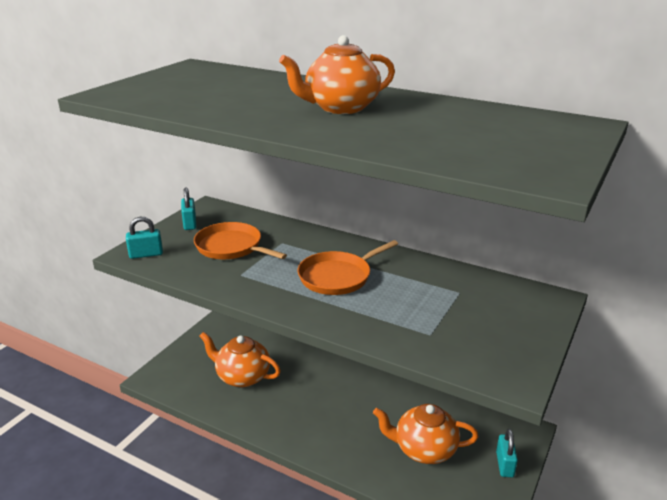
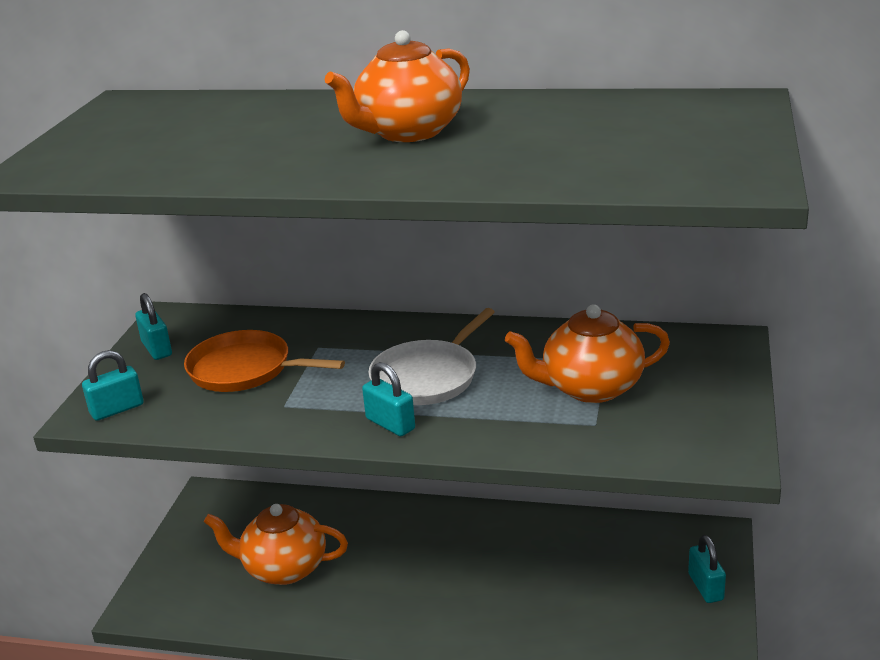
camera: 15 degrees left, 0 degrees up
(297, 301) = (390, 424): none -> turquoise padlock
(338, 277) = (428, 377): orange pan -> white pan
(424, 449) = (592, 597): orange teapot -> orange teapot (590, 388)

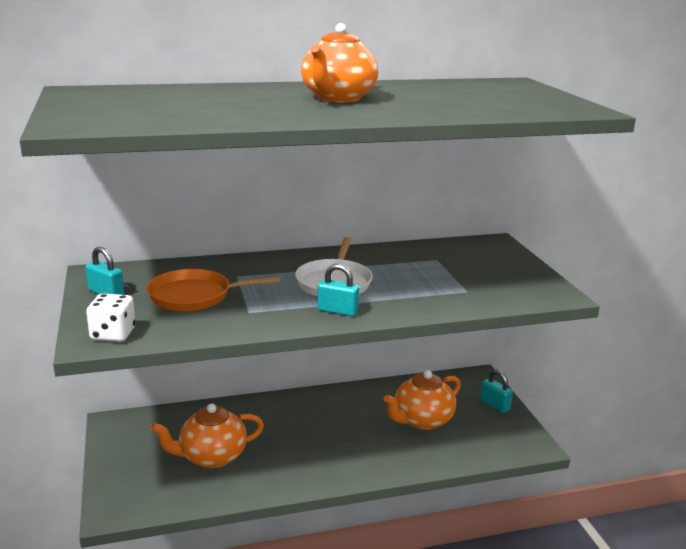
camera: 30 degrees left, 5 degrees down
(117, 409) = (113, 334): turquoise padlock -> white dice
(590, 388) = (443, 274): orange teapot -> orange teapot (422, 420)

